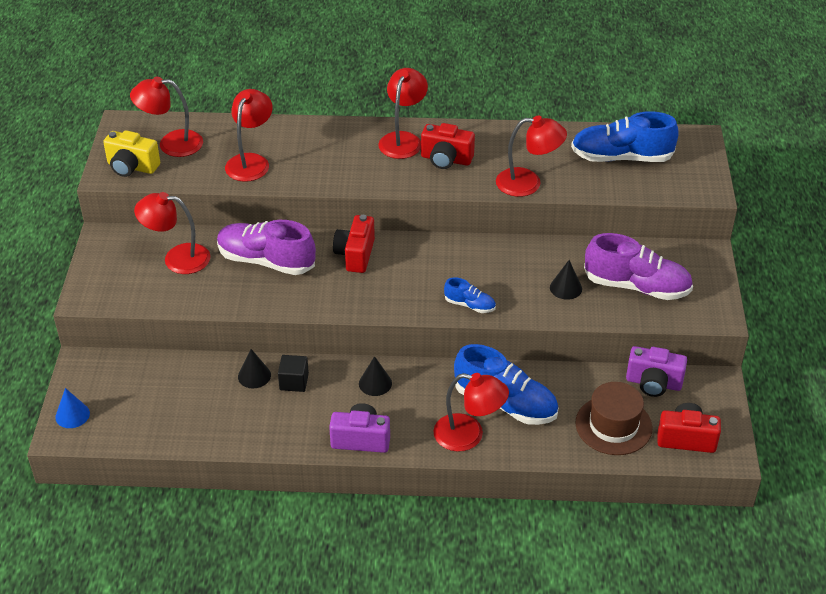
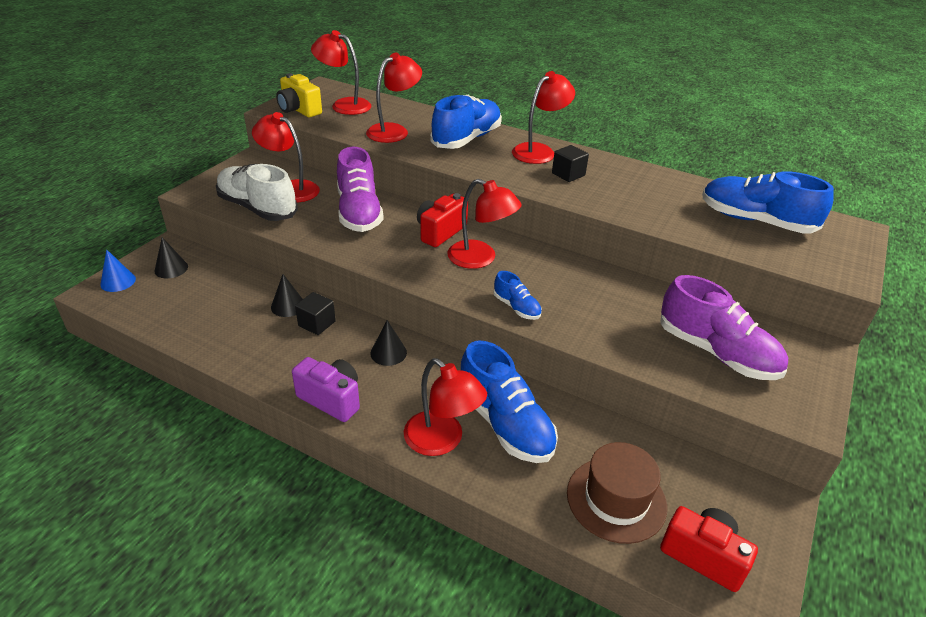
camera: 25 degrees right, 5 degrees down
(167, 292) = (257, 208): none -> white shoe
(266, 261) = (359, 212): purple shoe -> purple shoe turned 150 degrees counterclockwise
(327, 148) = (466, 139): none -> blue shoe
(446, 159) = (568, 174): red camera -> black cube
(528, 183) = (638, 213): red lamp -> red lamp (480, 258)
(566, 288) = (631, 326): black cone -> black cone (171, 268)
(653, 383) = (693, 470): purple camera -> none

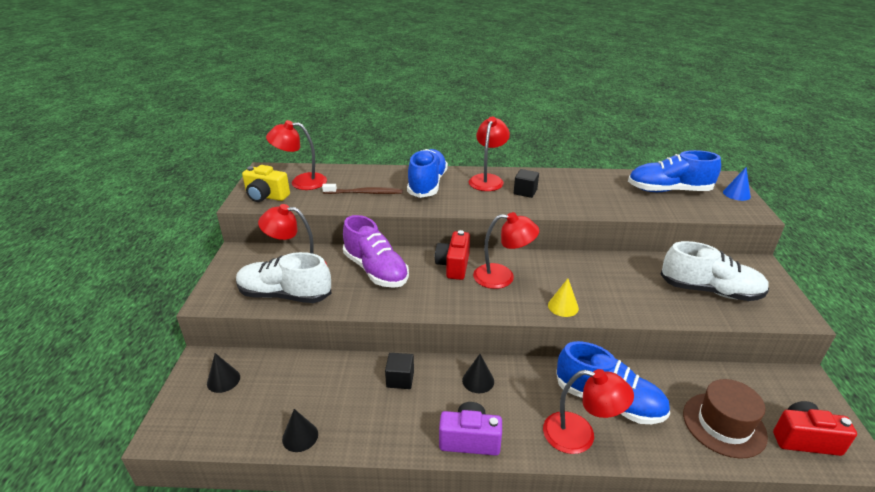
camera: 25 degrees left, 5 degrees down
(118, 281) = (179, 413): blue cone -> blue cone (736, 194)
(288, 306) = (362, 373): black cone -> black cone (300, 436)
(394, 131) = (365, 193): red lamp -> brown toothbrush
(516, 307) = (563, 306): blue shoe -> yellow cone
(716, 352) = (710, 291): purple shoe -> white shoe

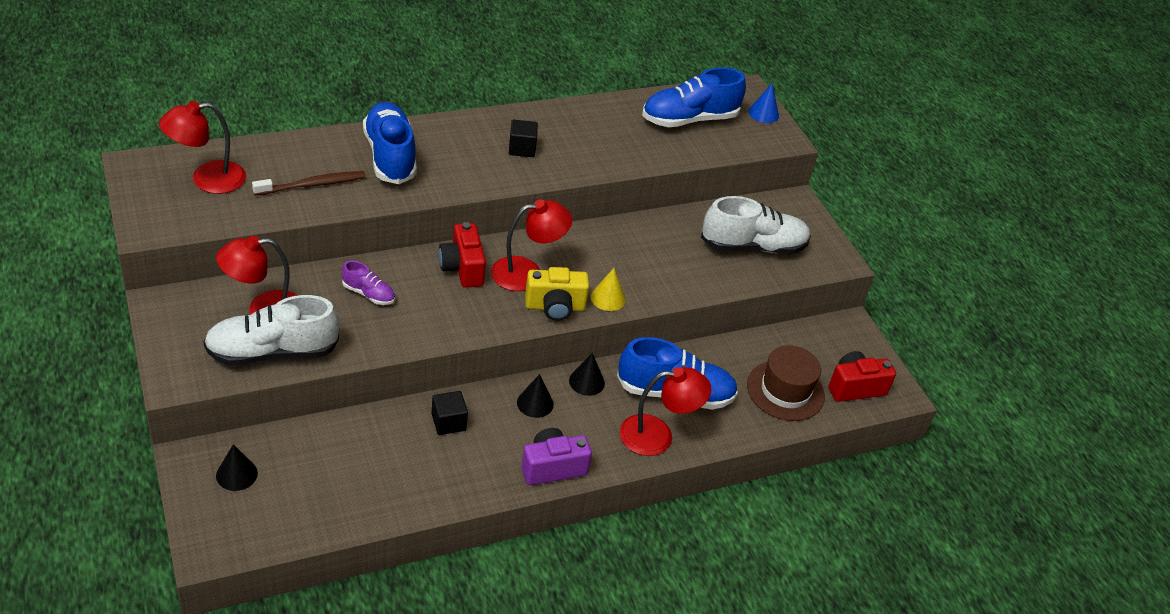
camera: 30 degrees left, 10 degrees up
(266, 196) = (174, 214): yellow camera -> yellow camera (555, 307)
(300, 436) = (371, 511): black cone -> black cone (586, 382)
(376, 270) = (368, 294): purple shoe -> purple shoe, size x0.50
(488, 179) = (466, 134): red lamp -> none

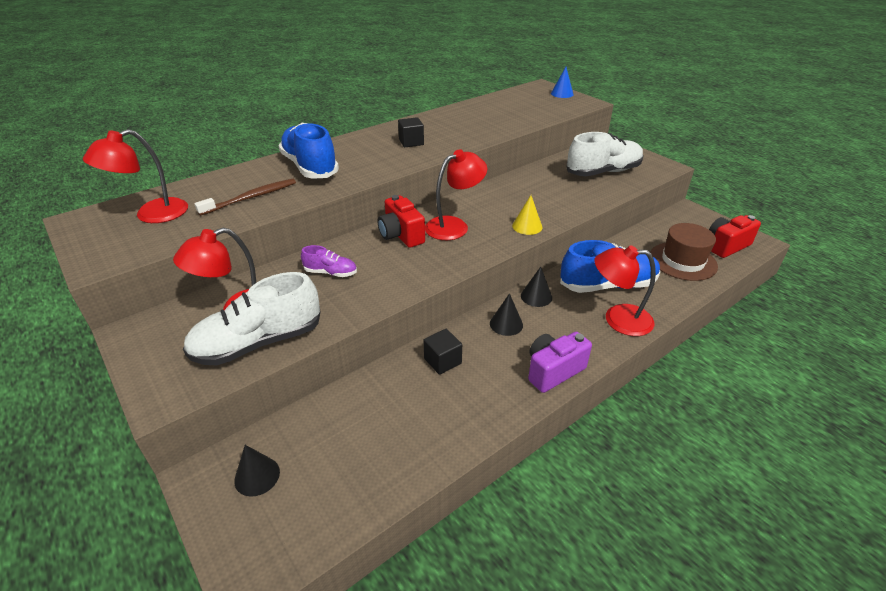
camera: 10 degrees left, 5 degrees down
(555, 307) = (491, 242): yellow camera -> none
(657, 435) = (618, 319): red lamp -> red lamp turned 150 degrees counterclockwise
(689, 119) = (517, 105): blue shoe -> none

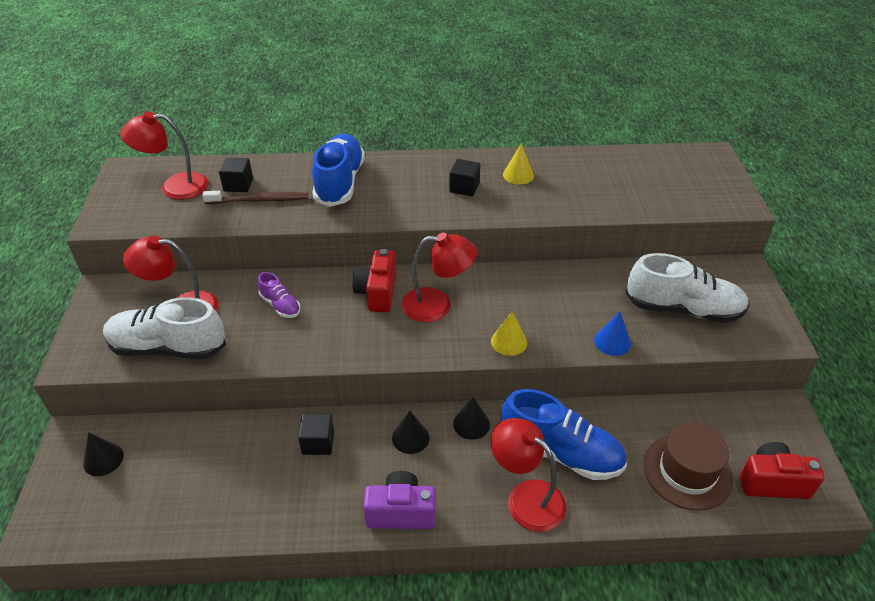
camera: 35 degrees right, 5 degrees up
(217, 194) = (238, 185): none -> black cube
(439, 126) = (518, 175): none -> yellow cone
(562, 94) = (723, 178): blue cone -> blue cone (612, 342)

